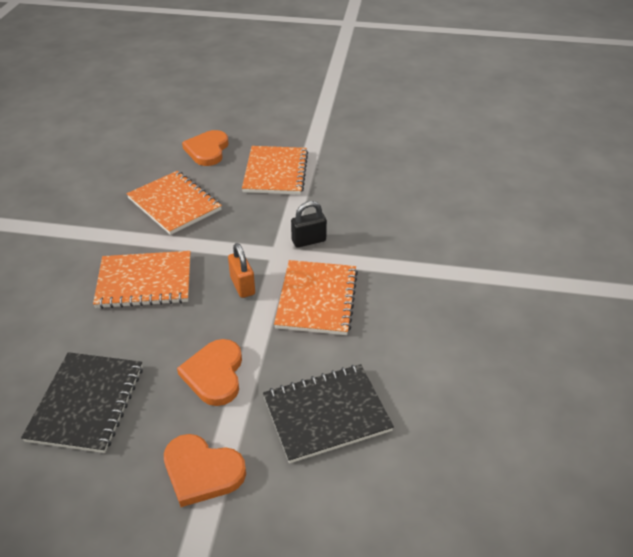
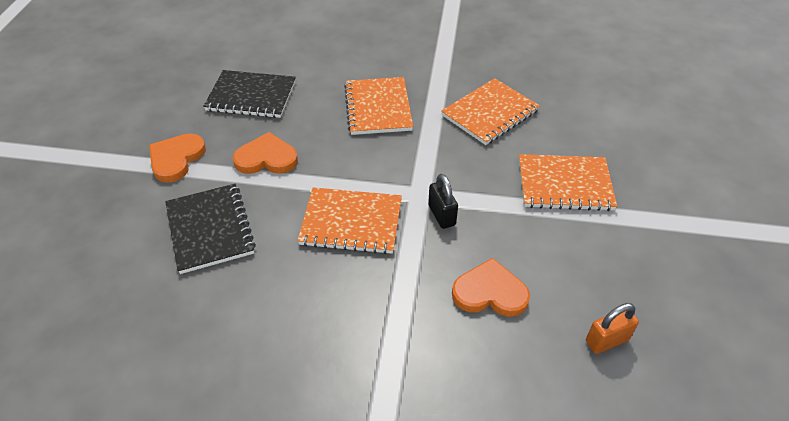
camera: 90 degrees right, 5 degrees up
(207, 150) = (592, 127): orange heart -> orange heart (490, 292)
(242, 286) = (371, 168): orange padlock -> orange padlock (606, 340)

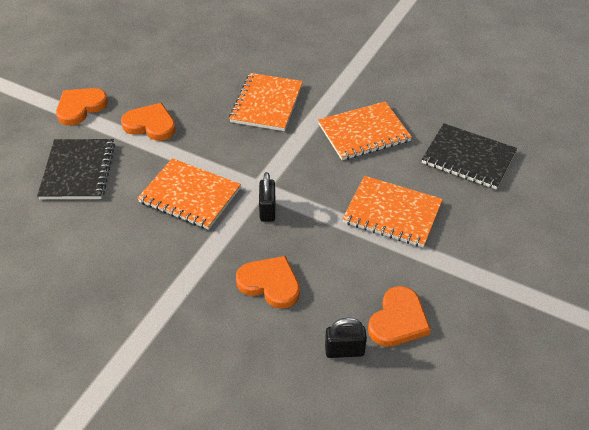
camera: 20 degrees right, 0 degrees up
(251, 96) = (166, 68): black notebook -> black notebook (468, 158)
(606, 340) = (344, 350): orange padlock -> black padlock
(637, 291) = (398, 320): none -> orange heart

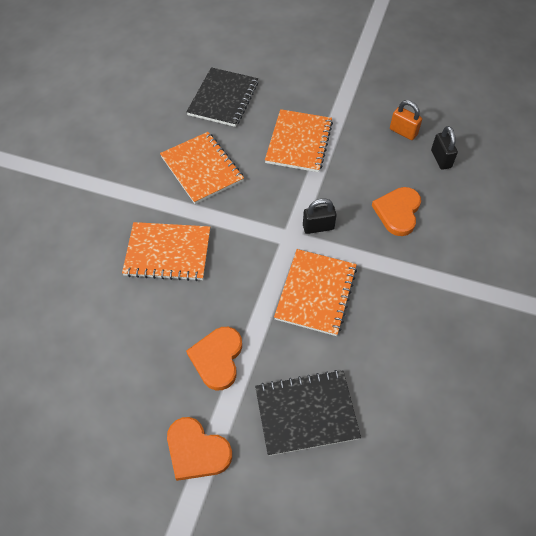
camera: 100 degrees left, 10 degrees up
(398, 320) = (403, 132): orange heart -> orange padlock

